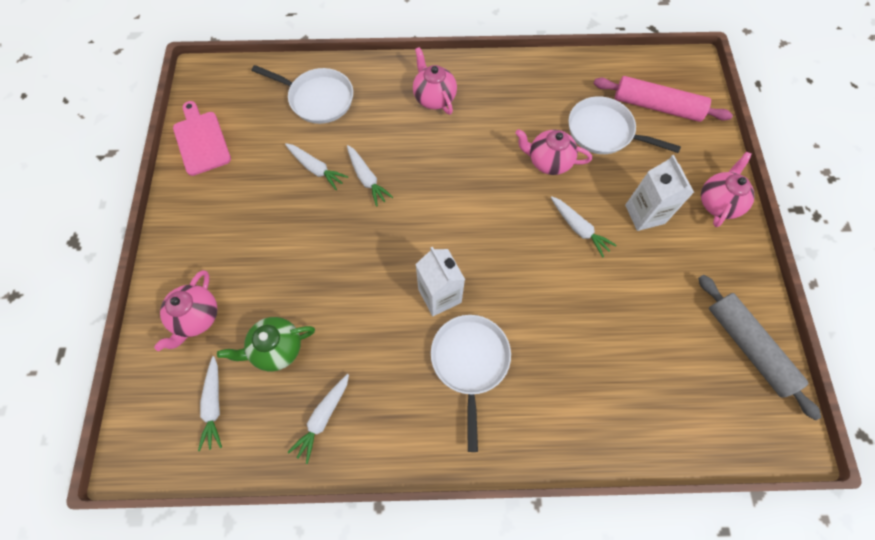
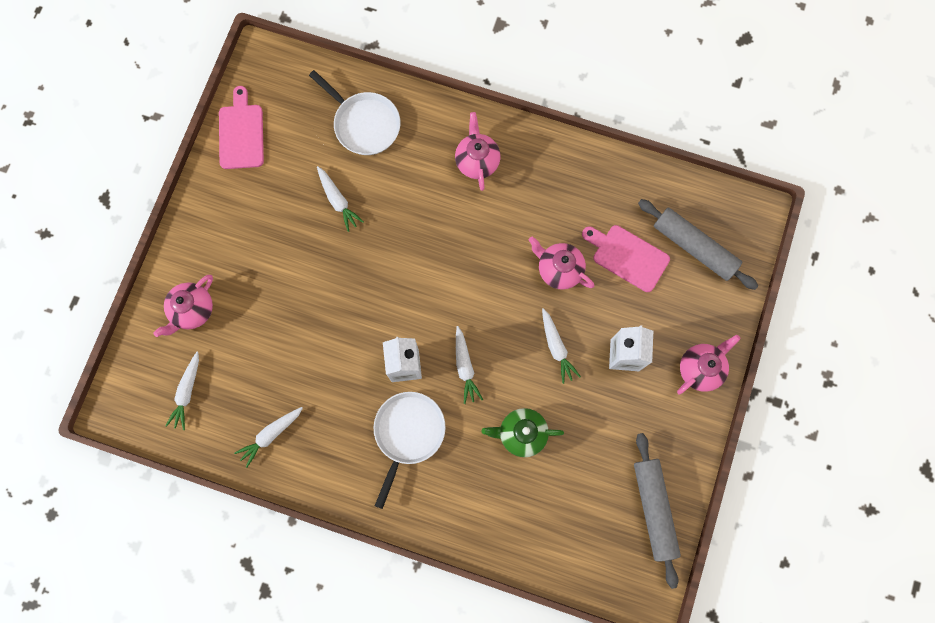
camera: 20 degrees right, 10 degrees up
(276, 349) = (251, 363): green teapot -> green teapot (521, 433)
(367, 179) = (381, 228): white carrot -> white carrot (465, 367)
(604, 131) = (627, 256): white pan -> pink cutting board
(657, 106) = (694, 247): pink rolling pin -> grey rolling pin

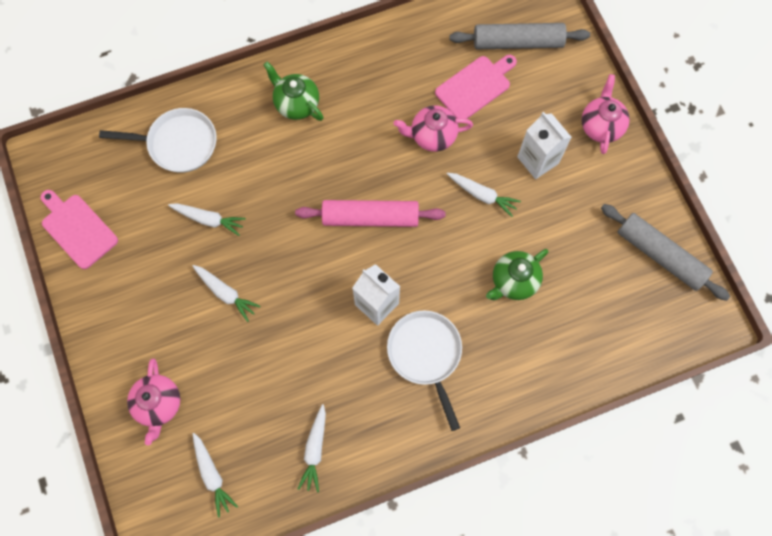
camera: 40 degrees left, 5 degrees down
(456, 296) = (370, 218): none -> pink rolling pin
(465, 367) = (425, 266): white carrot -> white carrot (226, 293)
(477, 161) = (296, 104): pink teapot -> green teapot
(627, 256) = (475, 86): pink cutting board -> pink cutting board turned 150 degrees clockwise

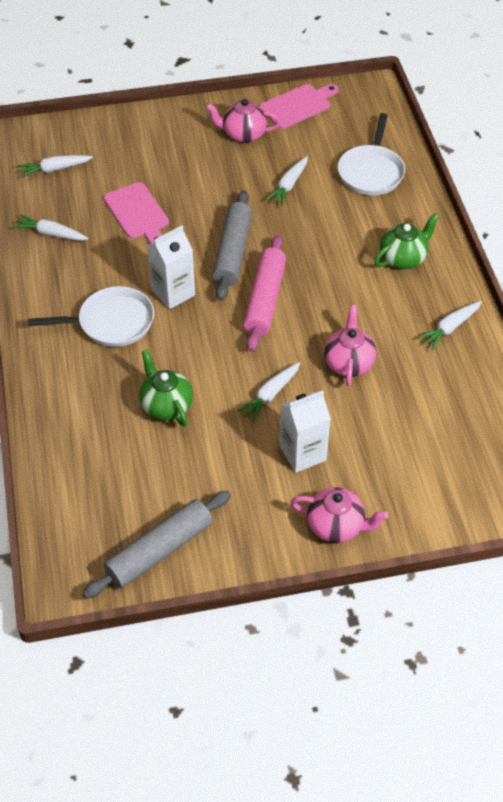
camera: 100 degrees right, 20 degrees down
(158, 404) = (126, 143): pink teapot -> pink teapot (243, 134)
(226, 293) = (213, 191): white carrot -> white carrot (449, 328)
(475, 86) = (405, 411): pink cutting board -> pink cutting board (138, 213)
(517, 42) = (461, 462): grey rolling pin -> grey rolling pin (233, 252)

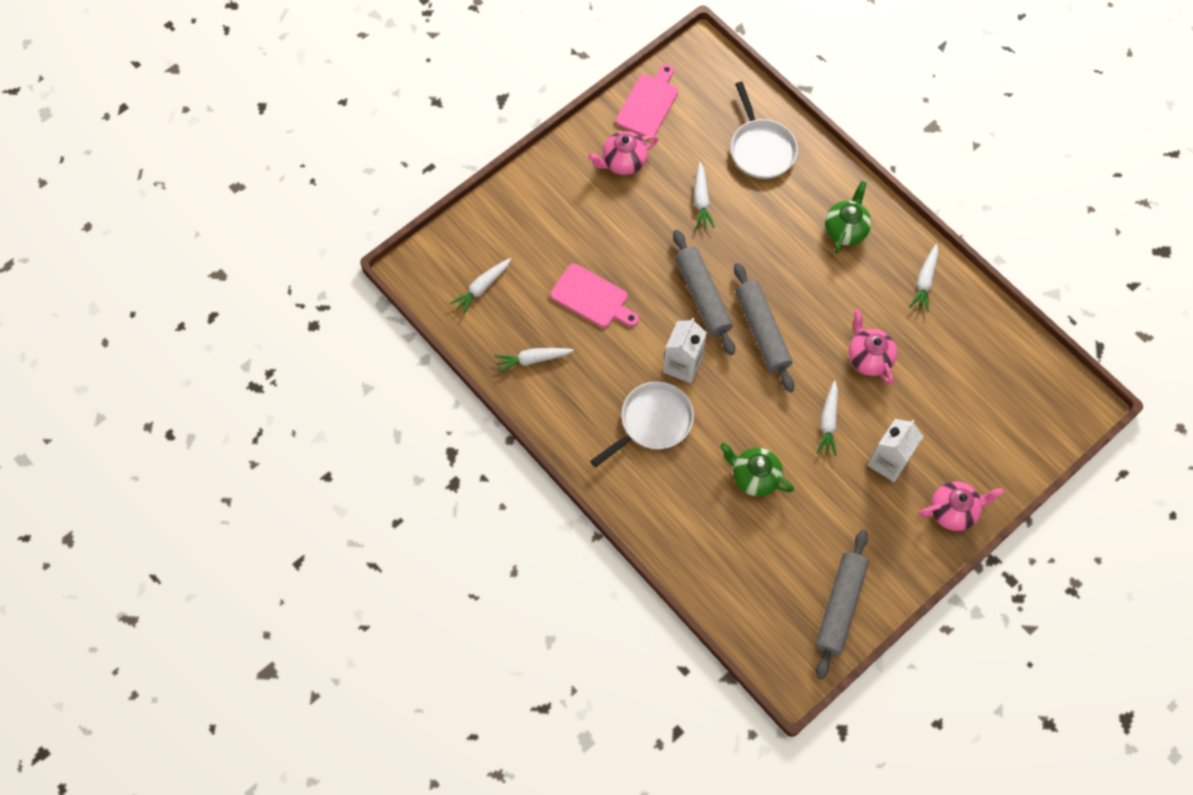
camera: 30 degrees left, 15 degrees up
(264, 300) = (762, 331): pink rolling pin -> grey rolling pin

